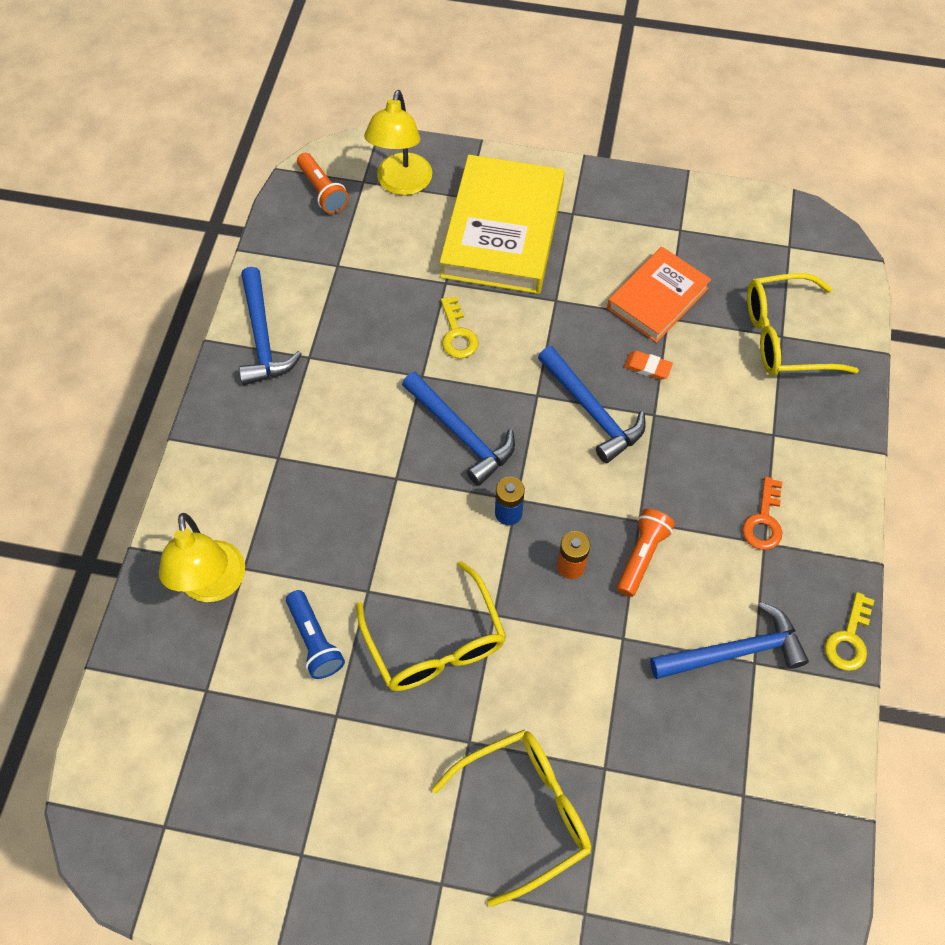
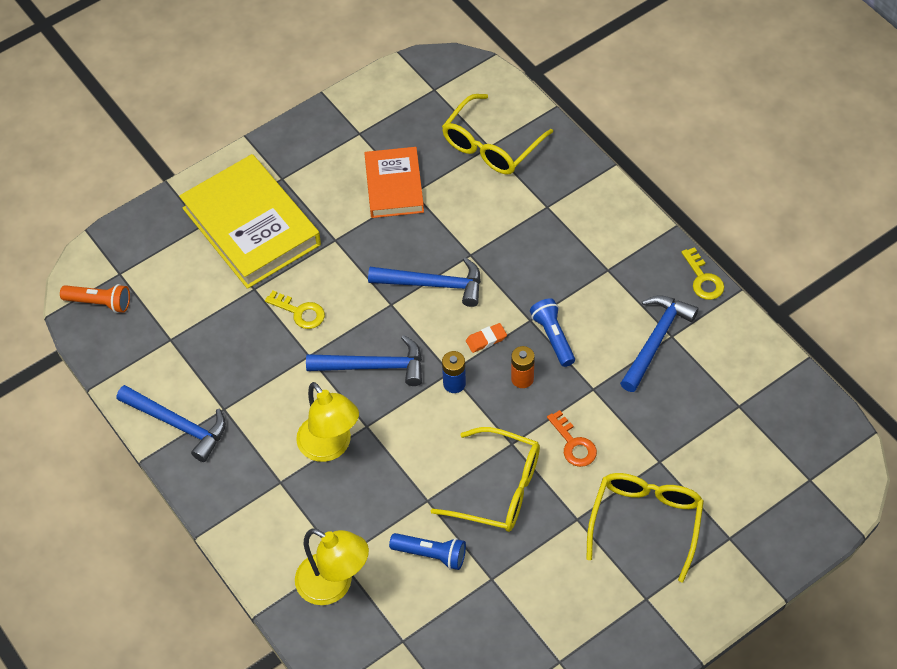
camera: 45 degrees left, 5 degrees down
(401, 184) = (148, 253): yellow lamp -> yellow lamp (330, 447)
(641, 555) = (553, 337): orange flashlight -> blue flashlight
(647, 367) = (435, 231): orange eraser -> orange eraser (486, 339)
(763, 521) = (594, 258): orange key -> orange key (573, 444)

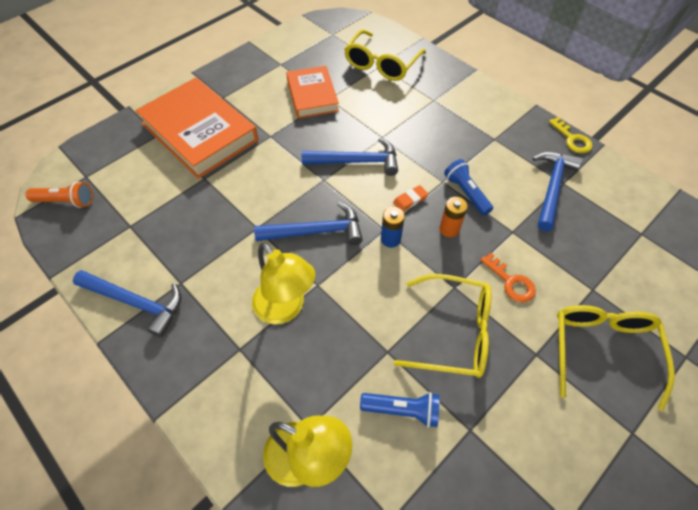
camera: 10 degrees left, 0 degrees up
(251, 226) = (199, 132): yellow book -> orange book
(300, 312) = (245, 193): yellow key -> none

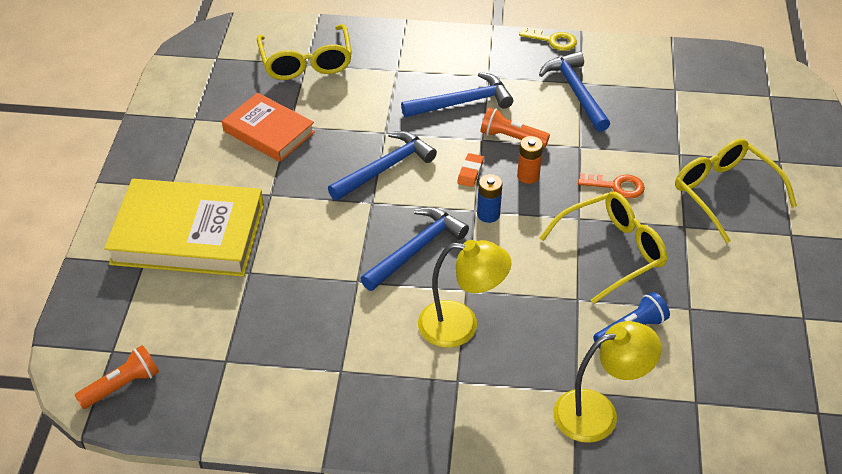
camera: 40 degrees left, 10 degrees down
(136, 303) = (318, 414): blue hammer -> blue hammer (462, 102)
(199, 132) = (188, 234): orange book -> yellow book
(466, 193) = (511, 138): blue flashlight -> orange flashlight

